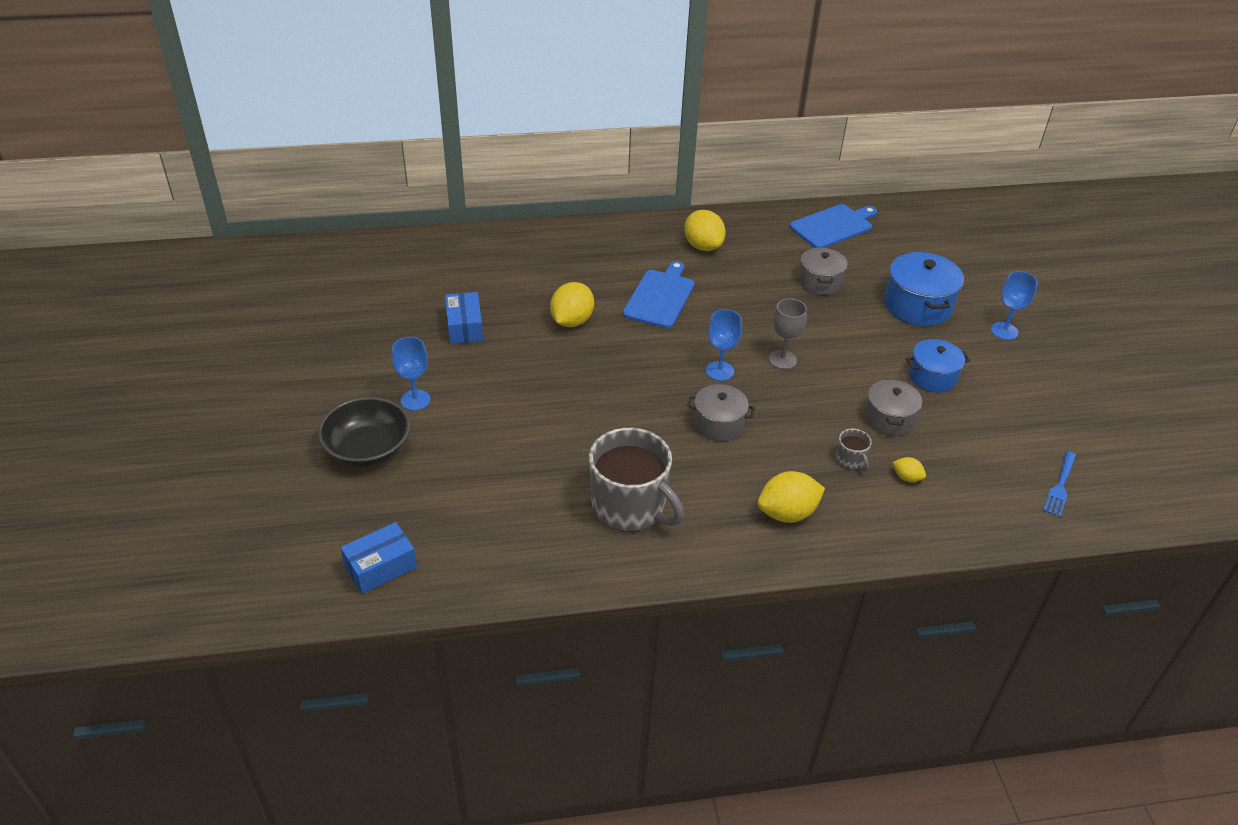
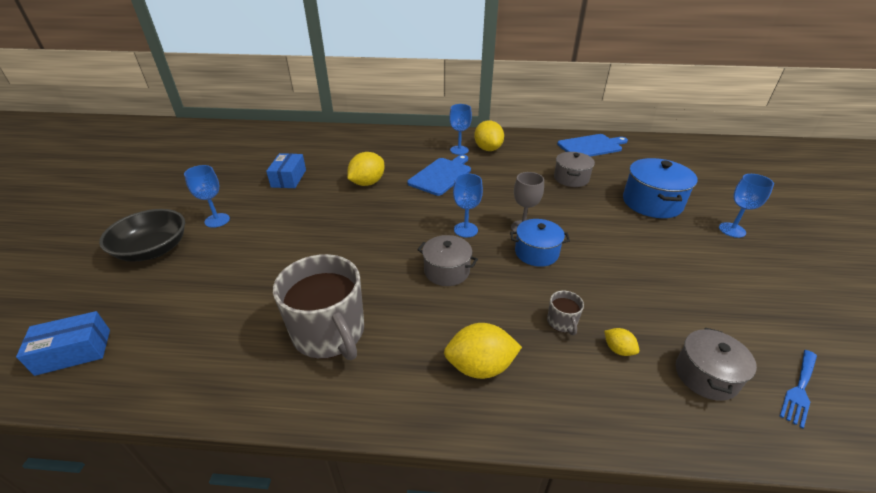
camera: 15 degrees right, 5 degrees down
(666, 253) = (459, 150): none -> blue goblet
(889, 419) = (609, 289): grey pot -> grey pot (706, 375)
(932, 377) = (658, 258): blue pot -> blue pot (536, 253)

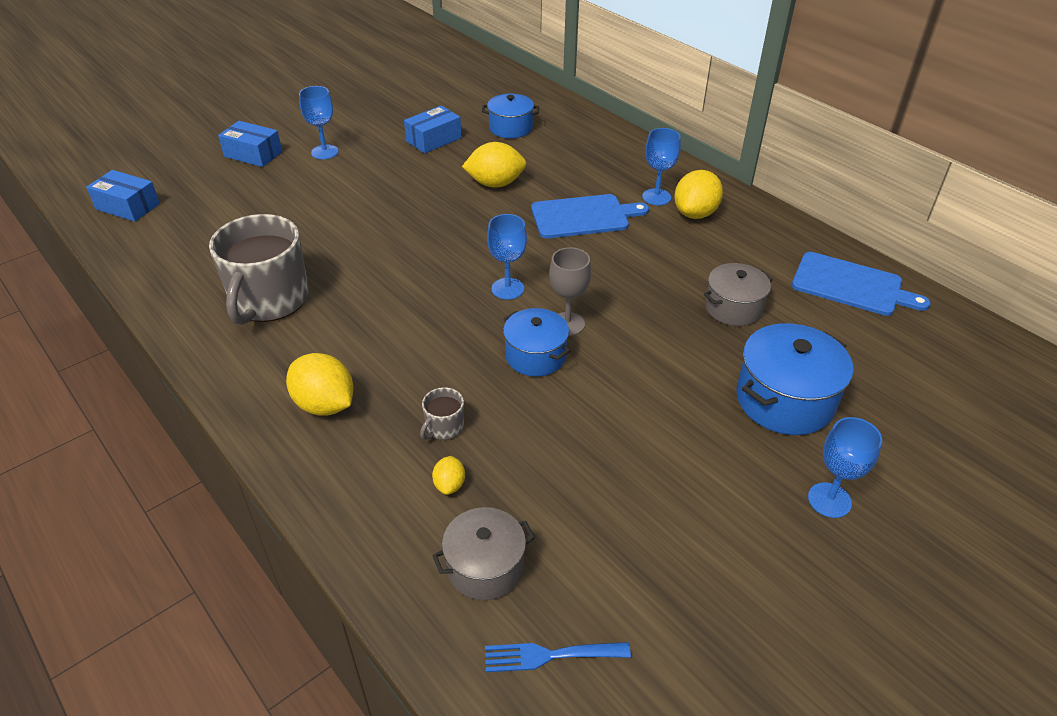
camera: 45 degrees right, 5 degrees up
(153, 250) = (253, 154): black bowl -> blue box
(328, 152) = (510, 128): none -> blue pot
(446, 271) = (426, 314): grey pot -> none

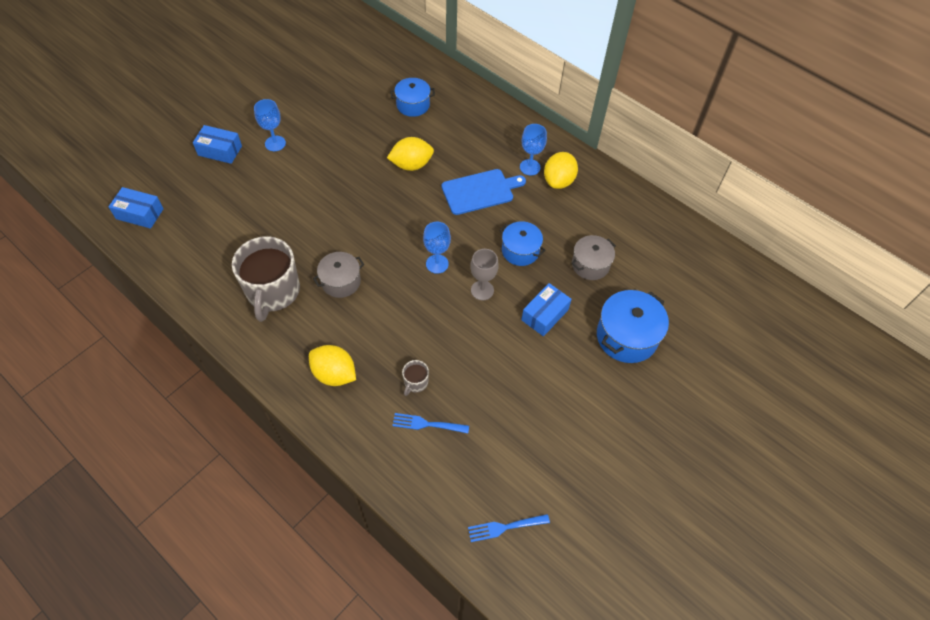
camera: 10 degrees left, 15 degrees up
(434, 139) = (356, 122): blue box -> blue box (545, 315)
(449, 485) = (427, 424): yellow lemon -> blue fork
(485, 567) = (459, 477): grey pot -> grey pot (341, 281)
(535, 356) = (465, 319): blue pot -> blue pot (520, 251)
(829, 500) = (655, 407): blue goblet -> none
(851, 285) = (667, 237): blue cutting board -> none

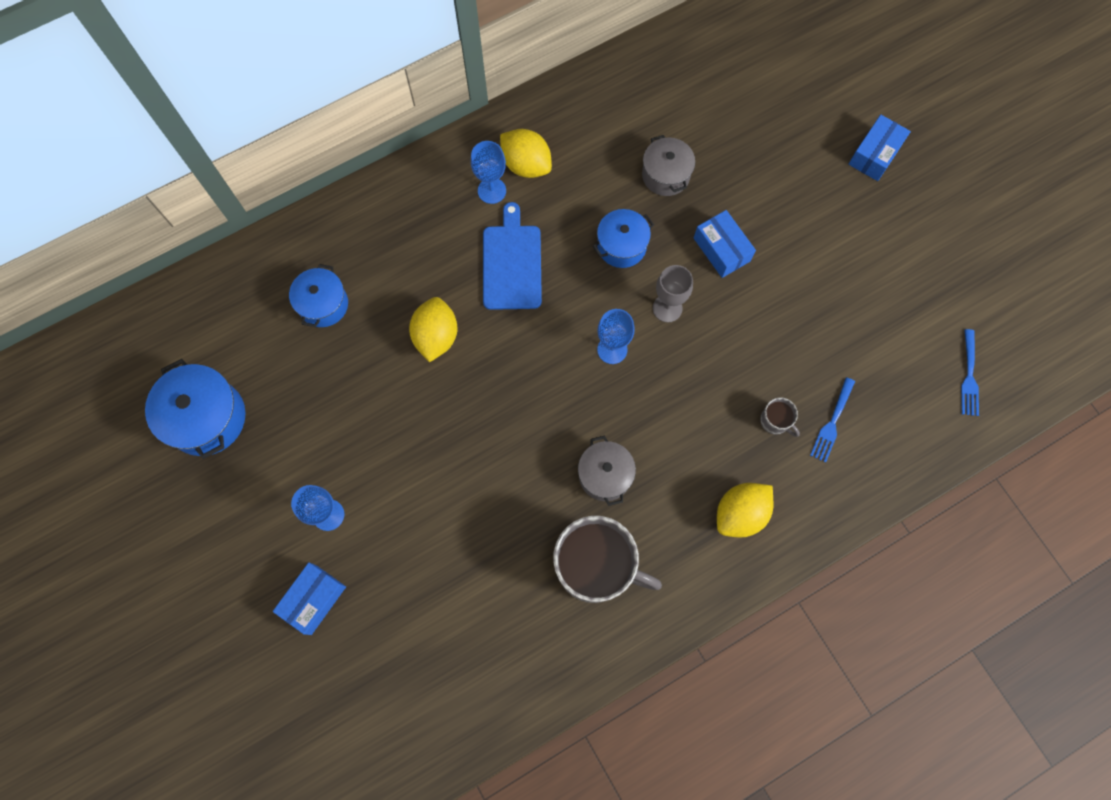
camera: 70 degrees left, 15 degrees up
(140, 214) = (399, 737): blue box -> blue box (874, 154)
(626, 336) = (773, 174): blue pot -> blue pot (207, 418)

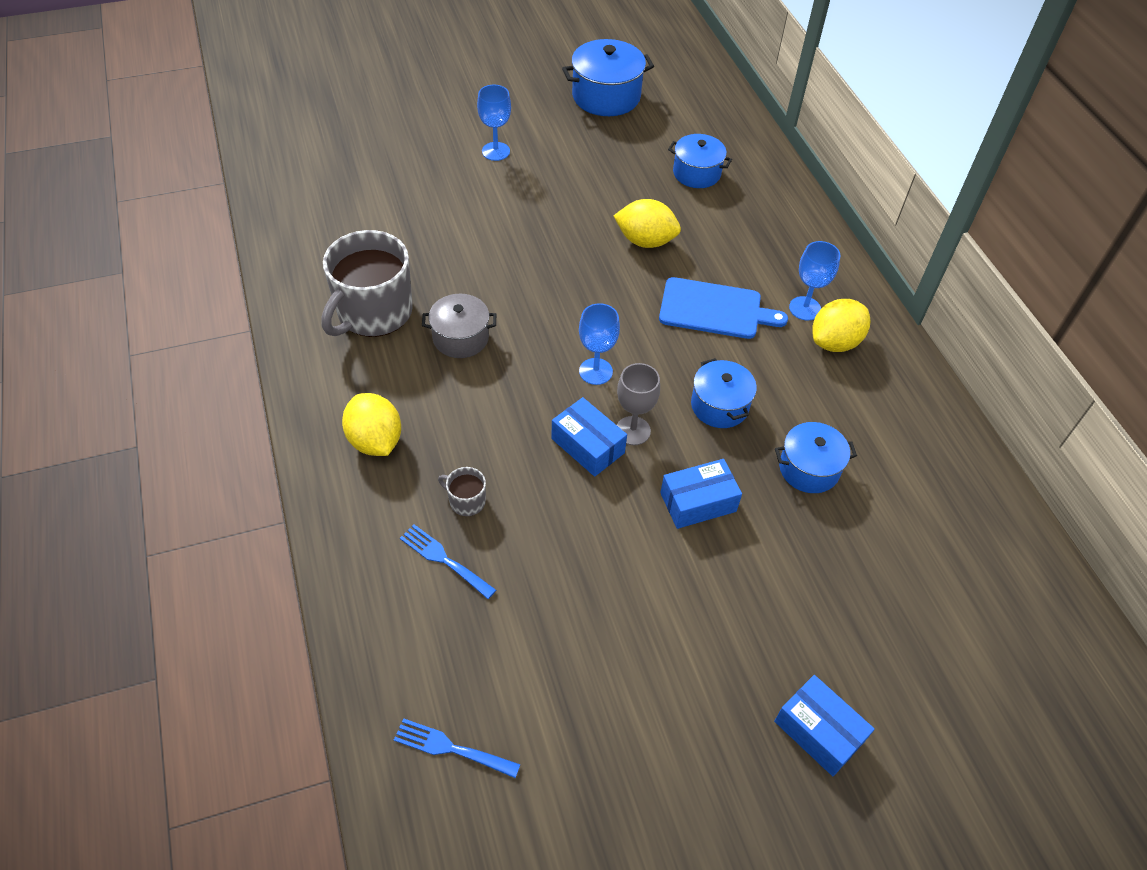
camera: 100 degrees right, 20 degrees down
(313, 599) = (427, 134): blue box -> blue box (588, 446)
(665, 175) = (809, 468): grey pot -> blue pot
(775, 421) = (466, 501): grey mug -> grey mug turned 60 degrees clockwise

